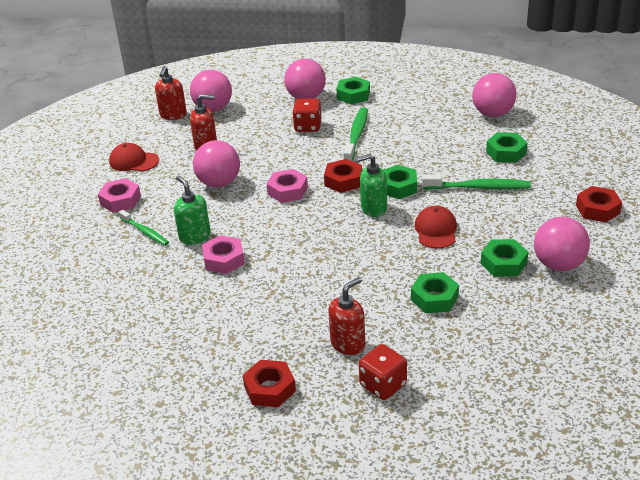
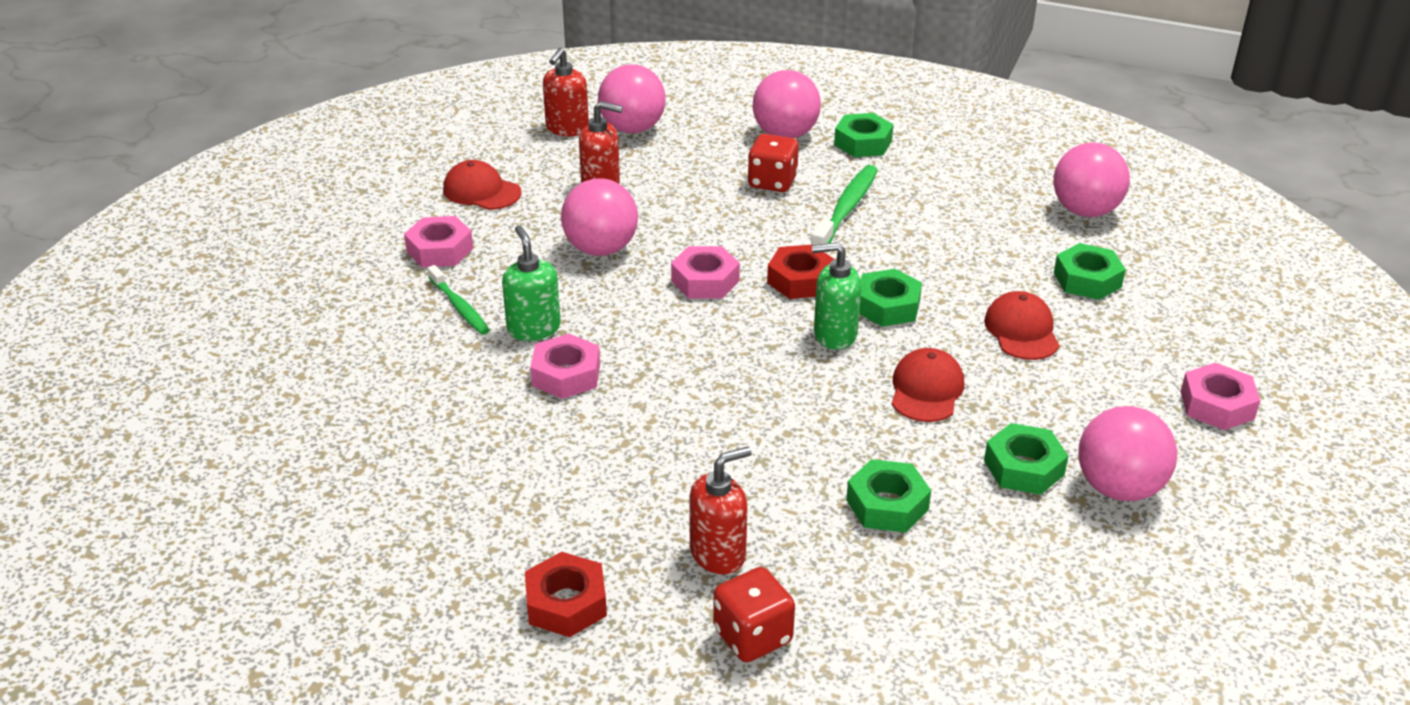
camera: 10 degrees right, 0 degrees up
(478, 187) = (1021, 331): green toothbrush -> red cap
(597, 209) = (1217, 405): red nut -> pink nut

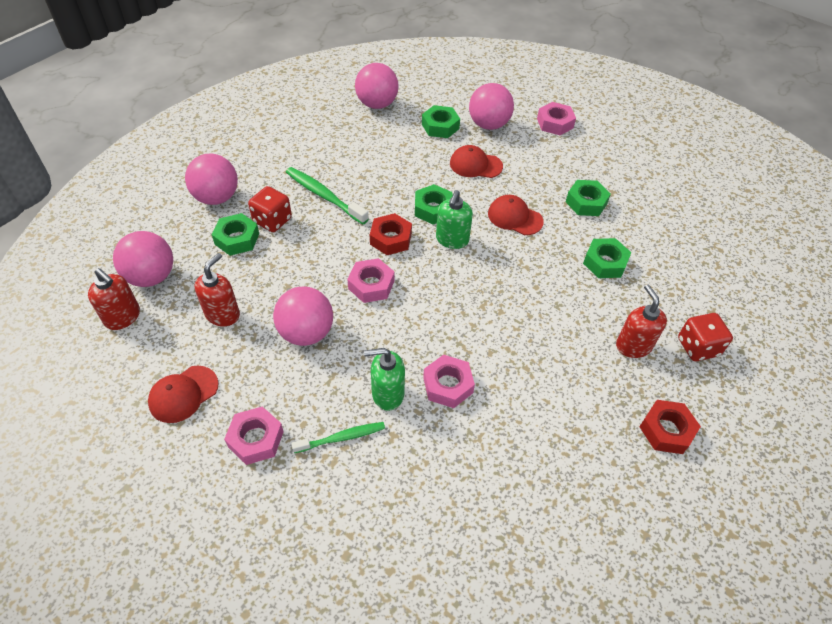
camera: 75 degrees left, 15 degrees up
(863, 143) = (251, 165): green nut -> green nut (237, 239)
(1118, 488) = (607, 176): pink ball -> pink ball (488, 125)

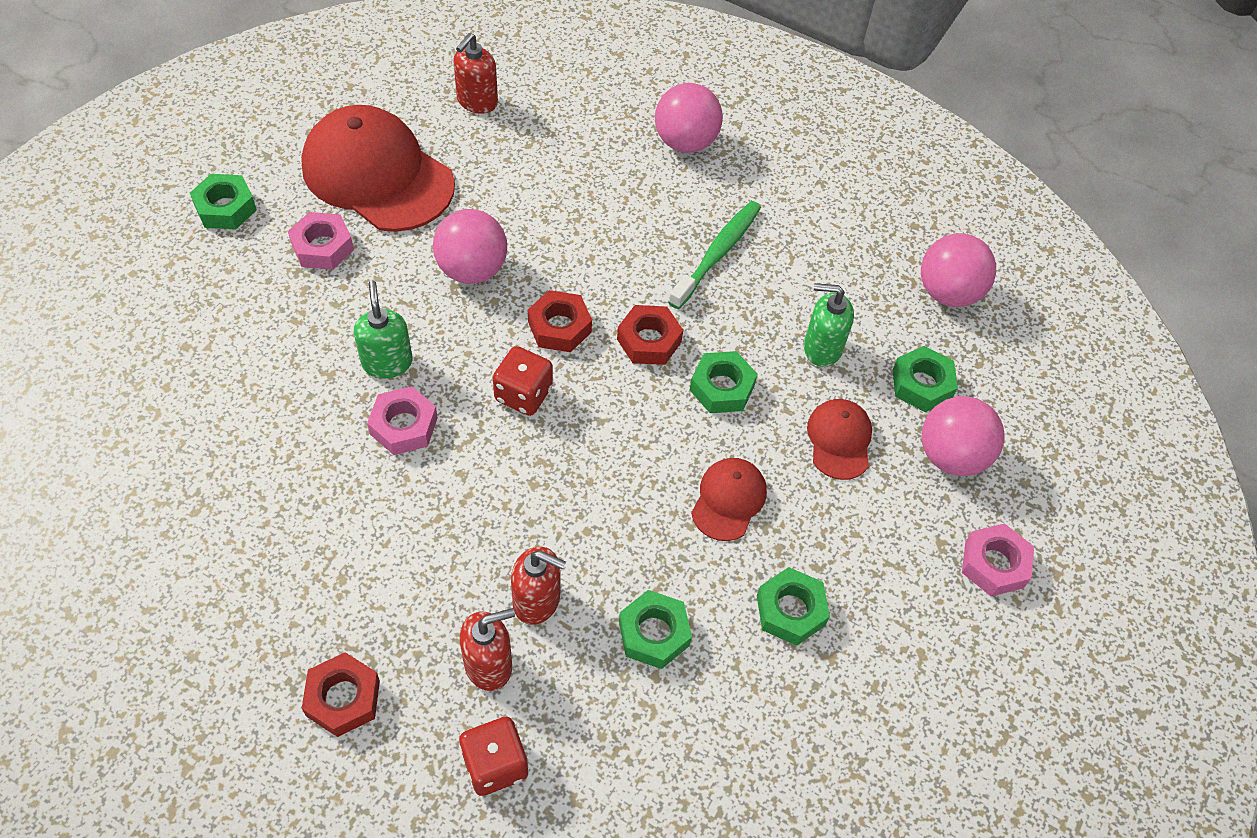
camera: 80 degrees right, 5 degrees up
(151, 277) = (540, 111): pink ball -> none
(183, 394) = (377, 175): red cap -> red cap, size x2.08
(222, 314) = (491, 186): red soap dispenser -> red soap dispenser (537, 601)
(237, 239) = (616, 176): green nut -> green nut (225, 208)
(272, 220) = (656, 205): red dice -> red dice (523, 394)
(341, 437) = (325, 324): green toothbrush -> none
(371, 285) = (559, 327): pink nut -> red nut
(452, 240) = (662, 416): green soap dispenser -> green soap dispenser (821, 348)

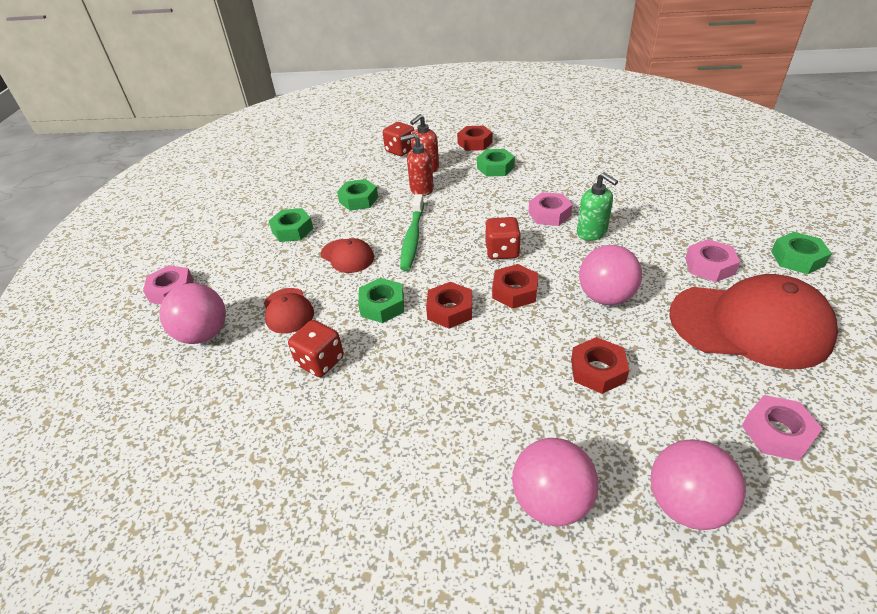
camera: 160 degrees right, 15 degrees down
(477, 102) = (777, 433): red soap dispenser -> pink nut
(559, 206) = (598, 370): none -> red nut
(717, 254) = (442, 395): green toothbrush -> green toothbrush (413, 238)
(728, 500) = (347, 256): red cap -> red cap turned 45 degrees counterclockwise
(821, 348) = (320, 361): green soap dispenser -> red dice
(921, 384) = (232, 371): green nut -> green nut (495, 167)
(948, 292) = (215, 463): pink ball -> pink ball (686, 504)

